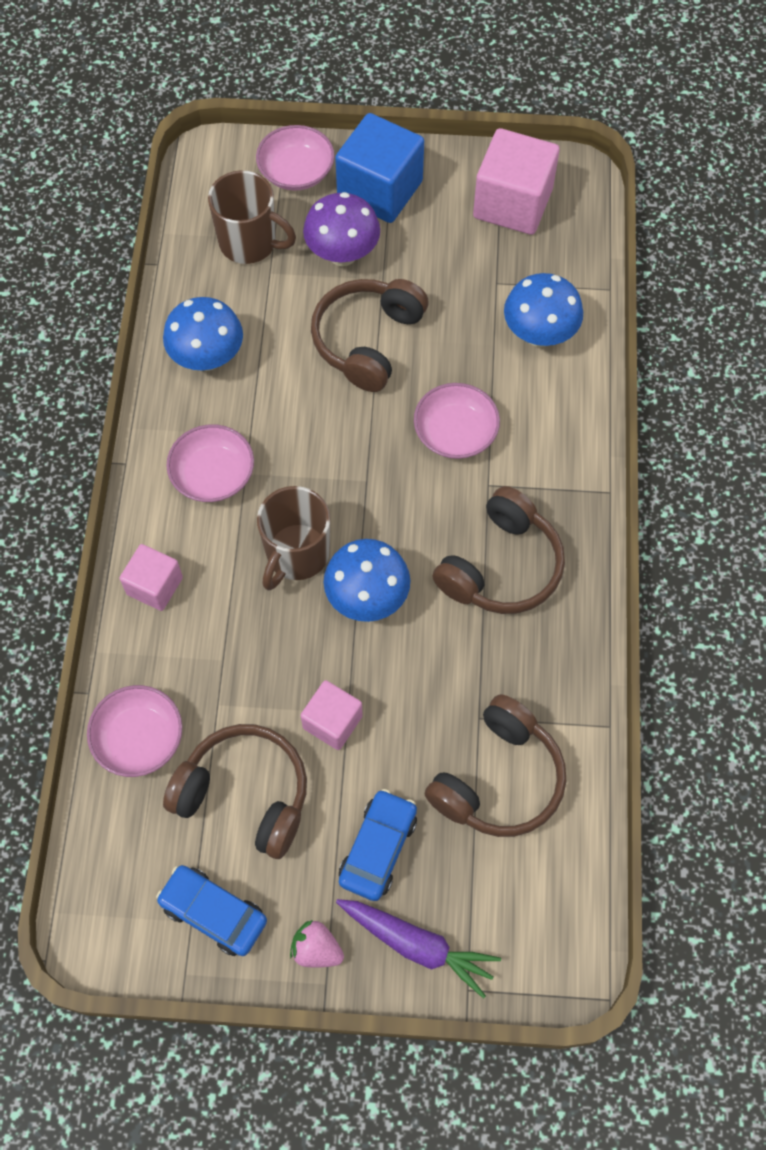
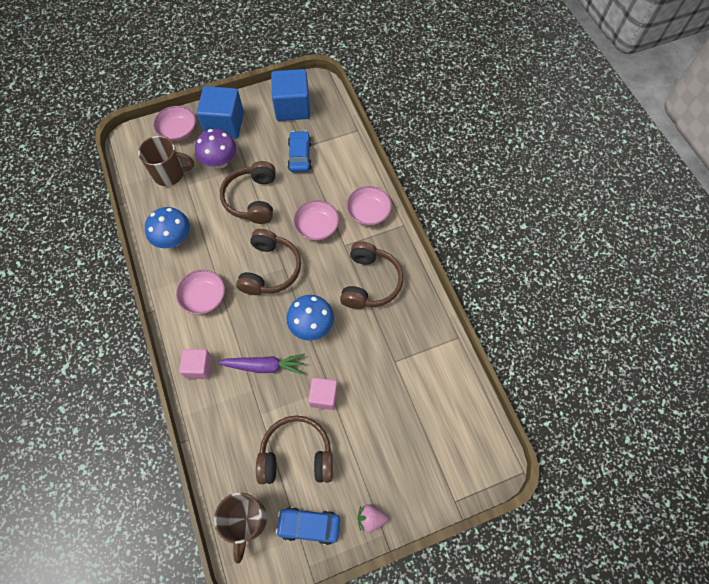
camera: 25 degrees left, 0 degrees up
(139, 738) = (227, 451): pink bowl -> pink bowl (368, 212)
(296, 555) = (266, 319): brown mug -> brown mug (247, 521)
(378, 848) = (376, 450): blue car -> blue car (300, 156)
(417, 945) = (419, 491): purple carrot -> purple carrot (264, 366)
(498, 779) = (418, 387): brown headphones -> brown headphones (270, 269)
(512, 203) = (292, 107): pink cube -> blue cube
(539, 334) = (334, 164): blue mushroom -> none

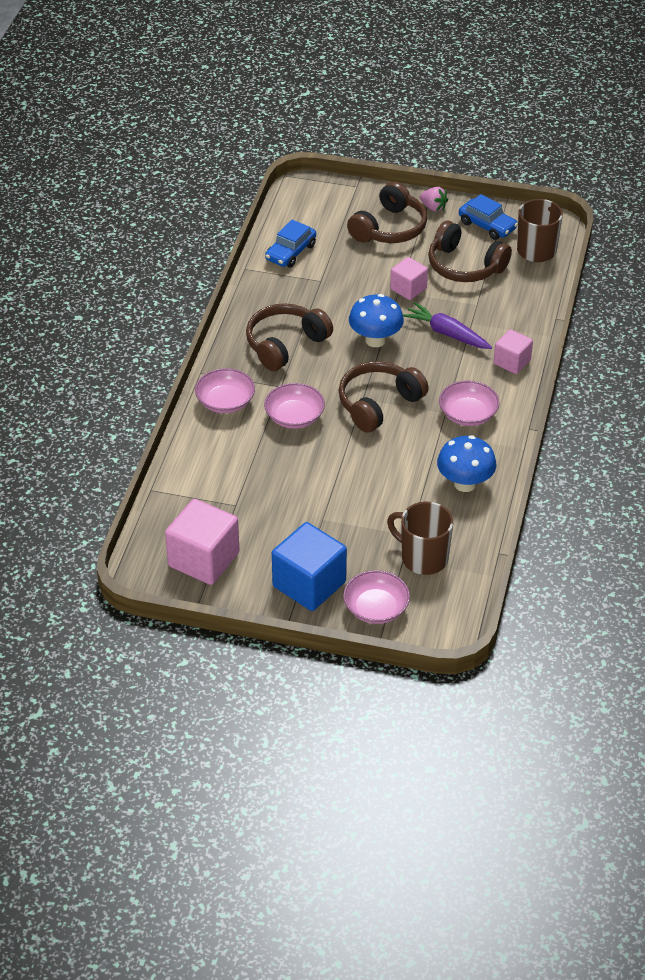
camera: 145 degrees left, 20 degrees down
(220, 162) = (350, 540): purple mushroom -> none
(252, 199) = (343, 479): brown headphones -> brown headphones (389, 228)
(292, 107) = (203, 559): blue cube -> pink cube
(300, 156) = (247, 497): blue car -> blue car (291, 252)

